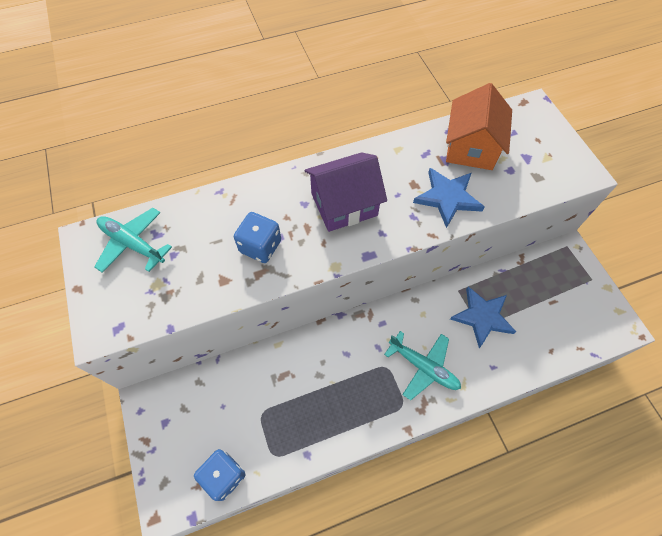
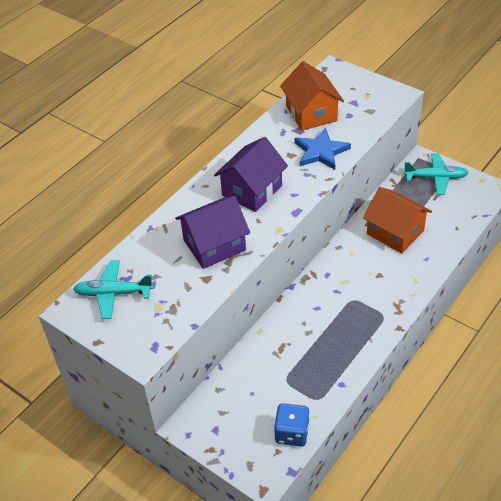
camera: 30 degrees left, 15 degrees down
(260, 246) = (214, 245): blue dice -> purple house
(423, 367) = (379, 285): turquoise plane -> turquoise plane (435, 178)
(482, 317) = (395, 232): blue star -> orange house

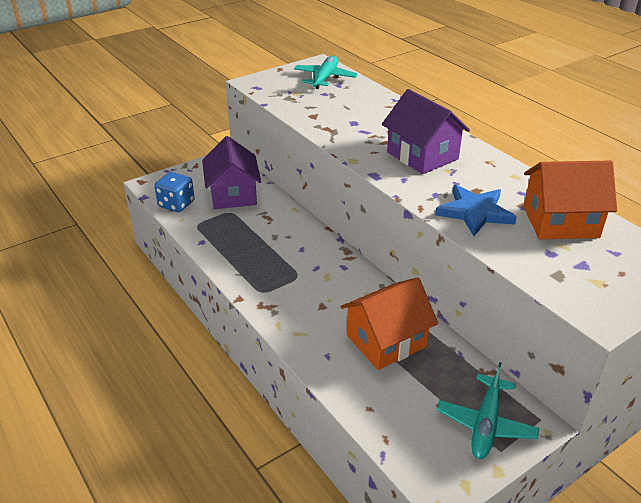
camera: 105 degrees right, 10 degrees down
(214, 245) = (352, 125): purple house -> purple house (233, 194)

